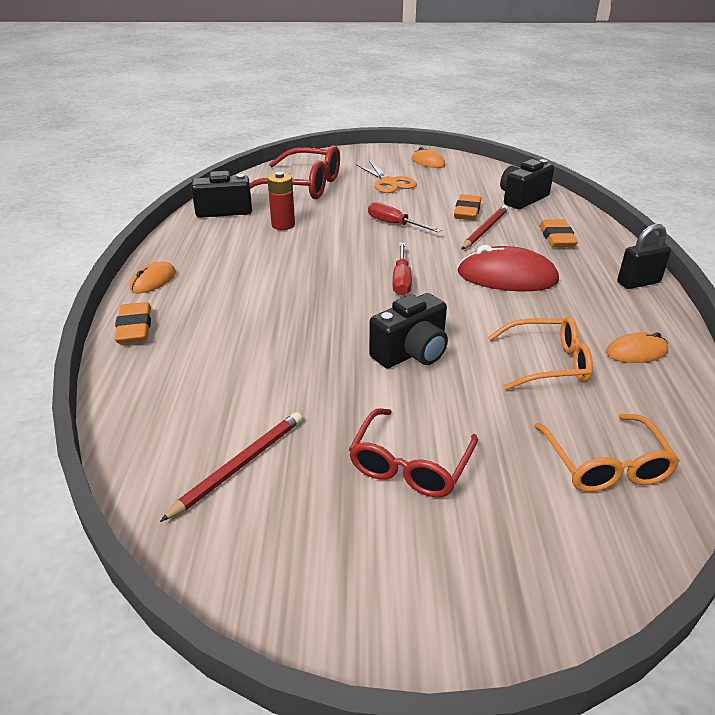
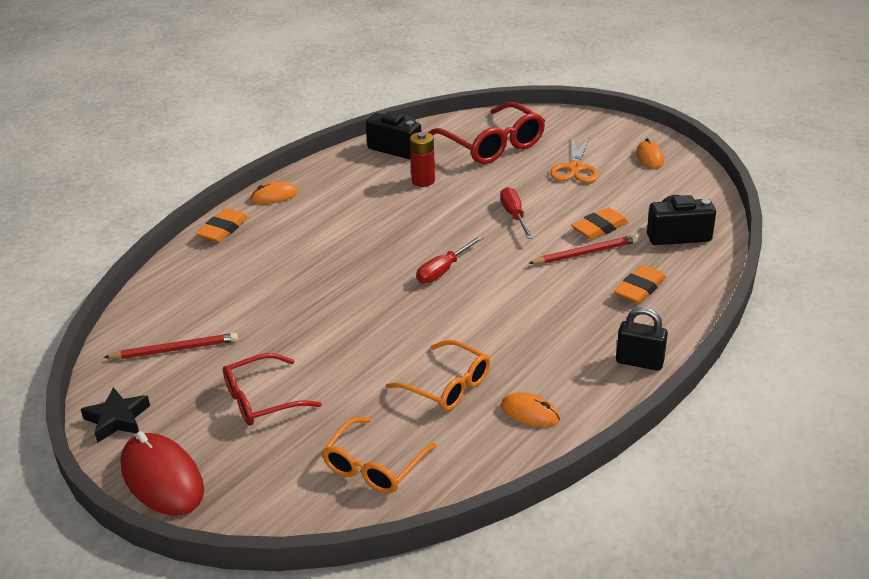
camera: 40 degrees right, 0 degrees up
(274, 586) = (117, 419): none -> black star
(411, 353) = (366, 331): black camera -> none
(507, 277) = (531, 305): red mouse -> red mouse (162, 478)

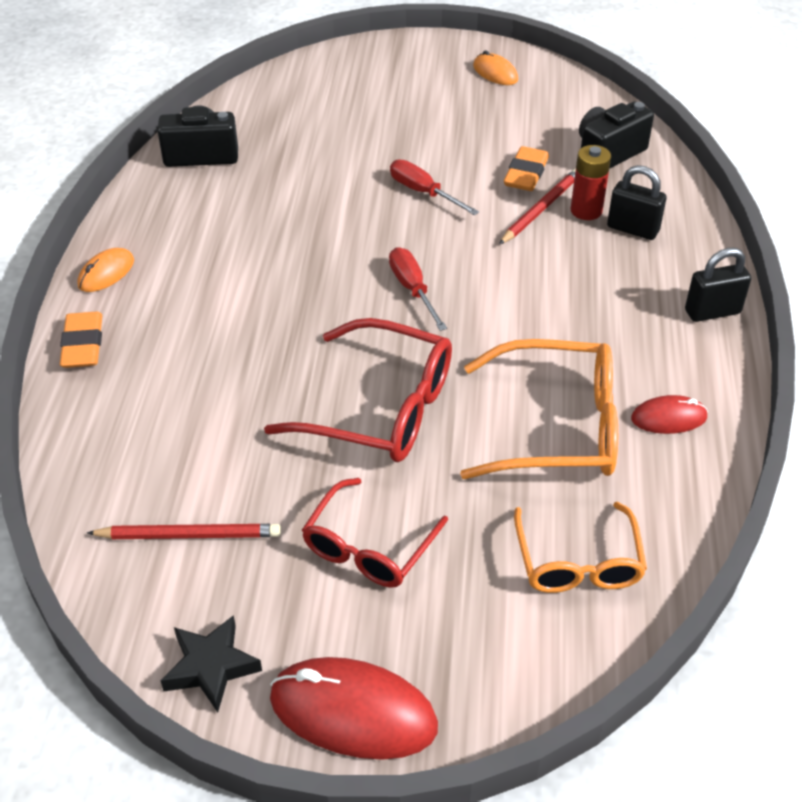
camera: 35 degrees left, 10 degrees up
(175, 349) = (189, 535): red pencil -> red pencil turned 45 degrees clockwise
(423, 181) = (276, 186): red battery -> red battery (586, 211)
(443, 270) = (412, 289): red screwdriver -> red screwdriver turned 150 degrees clockwise
(447, 385) = (556, 427): orange glasses -> orange glasses, size x1.52
(492, 145) = (311, 113): red glasses -> red glasses (380, 408)
(530, 413) = (668, 418): orange mouse -> red mouse
(575, 168) = (432, 112): orange scissors -> none
(639, 288) = (633, 229): orange eraser -> black padlock

